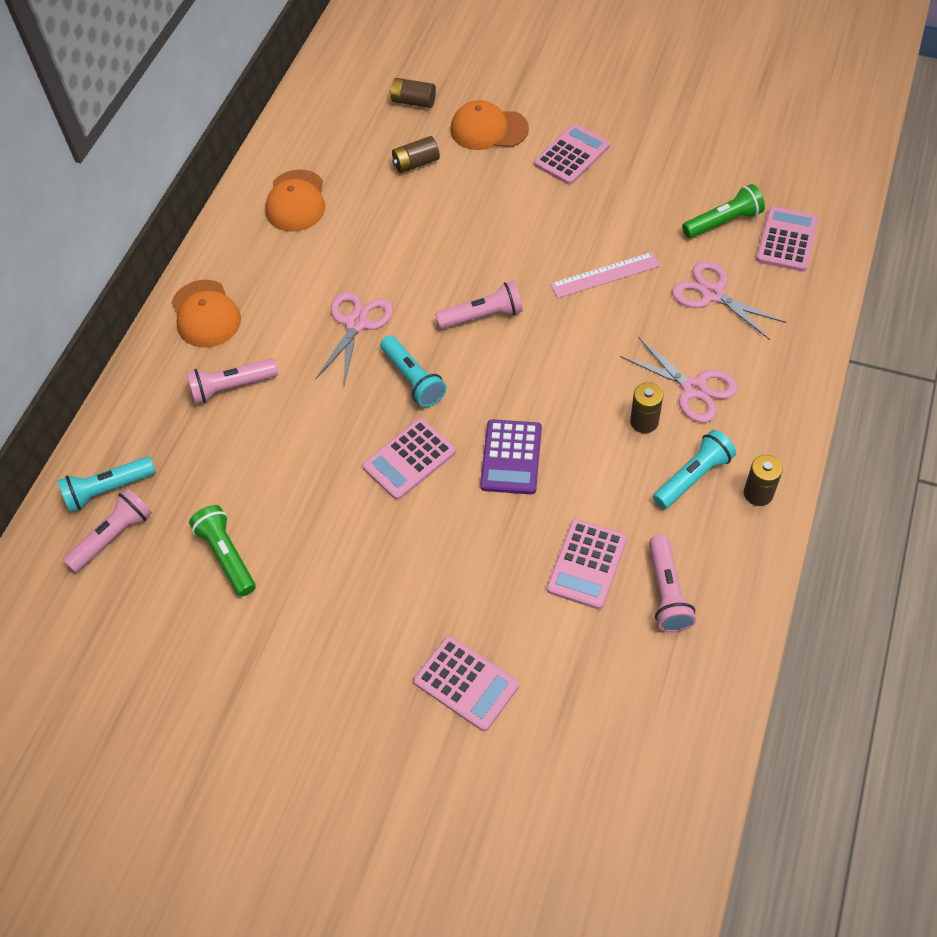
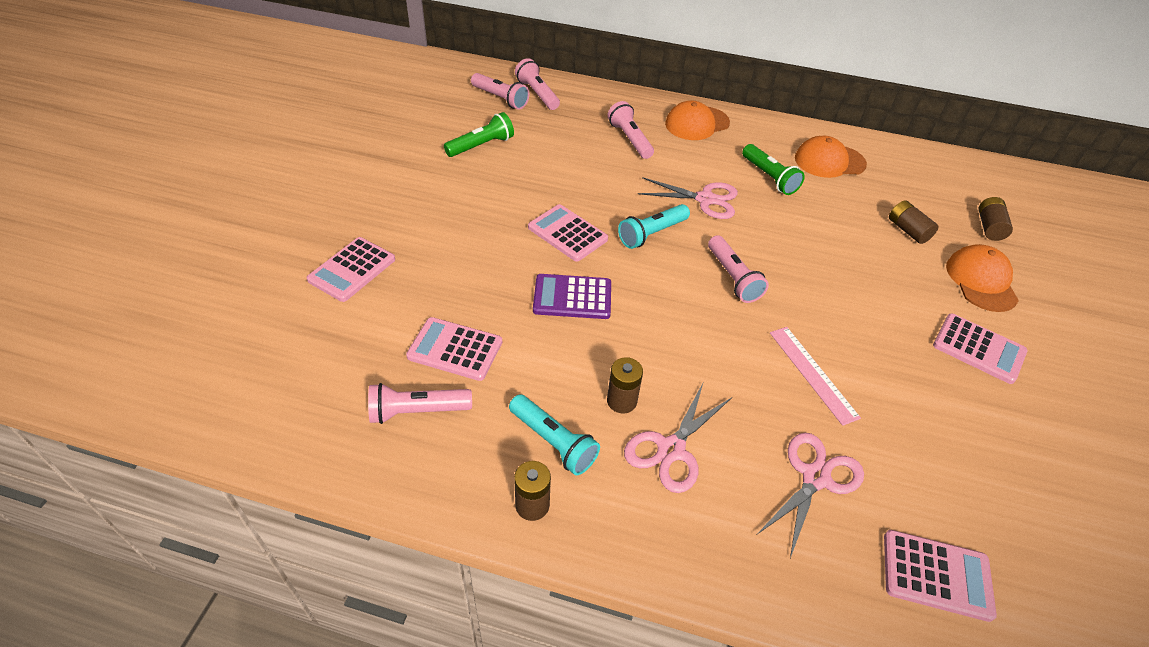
camera: 80 degrees right, 10 degrees down
(108, 490) = (537, 94): turquoise flashlight -> pink flashlight
(723, 222) = (938, 498): green flashlight -> green flashlight (769, 177)

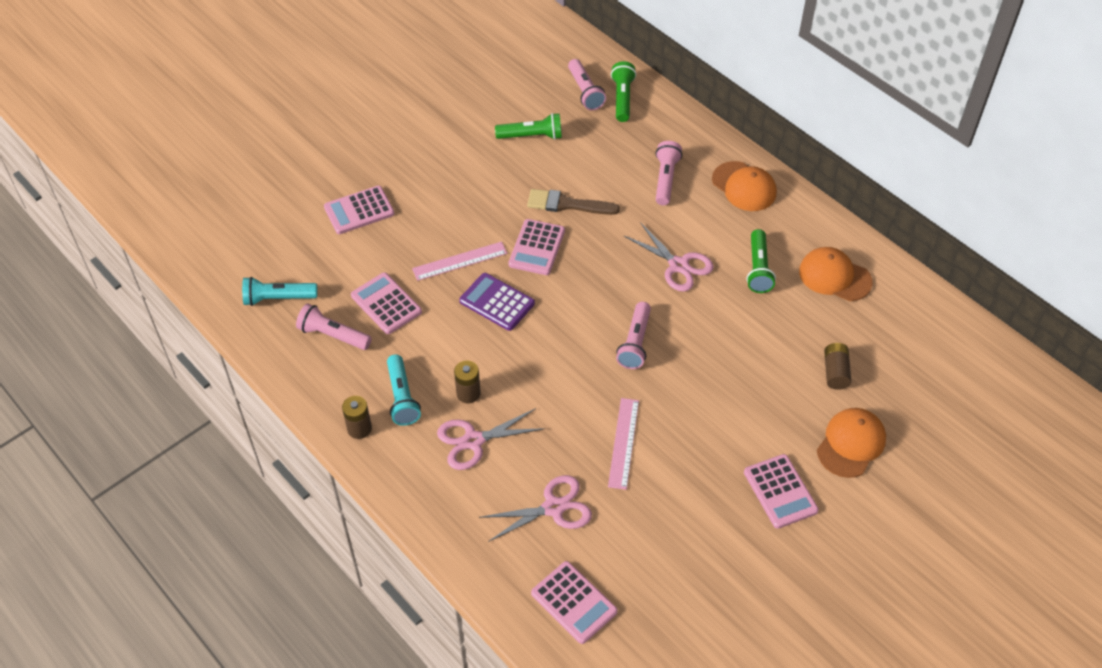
camera: 35 degrees right, 5 degrees up
(502, 275) = (460, 261): none -> pink ruler
(537, 94) = (622, 98): pink flashlight -> green flashlight
(563, 187) = (567, 204): none -> brown brush
(567, 233) = (536, 248): pink calculator -> pink calculator turned 150 degrees counterclockwise
(652, 234) = (604, 277): turquoise flashlight -> turquoise flashlight (278, 298)
(697, 123) = (744, 186): orange cap -> orange cap turned 135 degrees counterclockwise
(989, 227) = (920, 404): brown battery -> none

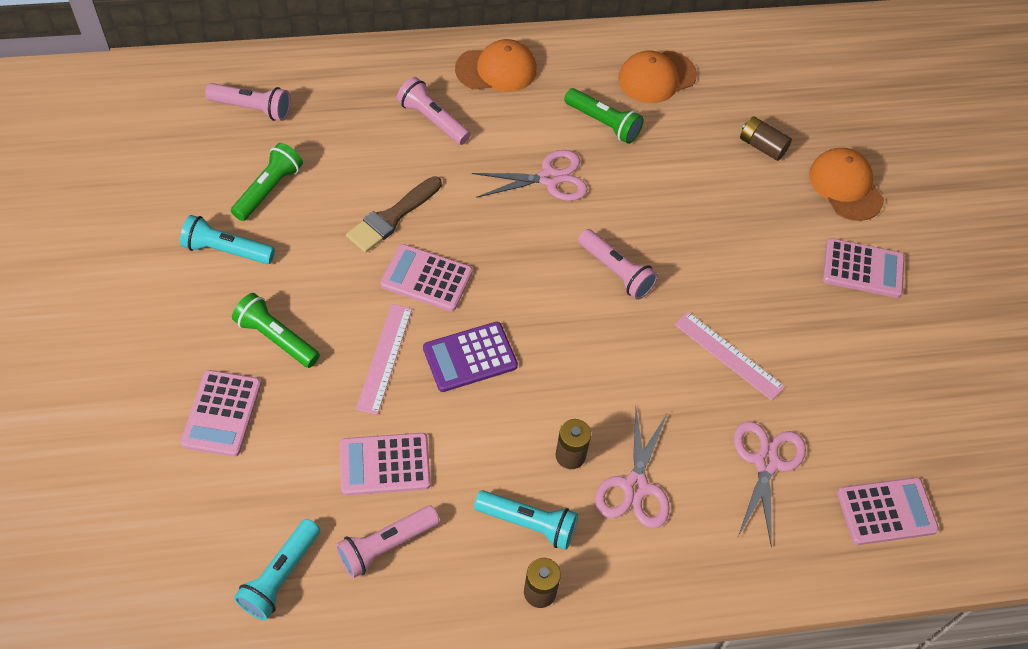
camera: 60 degrees left, 5 degrees up
(470, 145) = (227, 250): none -> turquoise flashlight
(536, 248) = (426, 278): pink calculator -> pink calculator turned 150 degrees clockwise
(622, 98) = (293, 85): green flashlight -> green flashlight (276, 338)

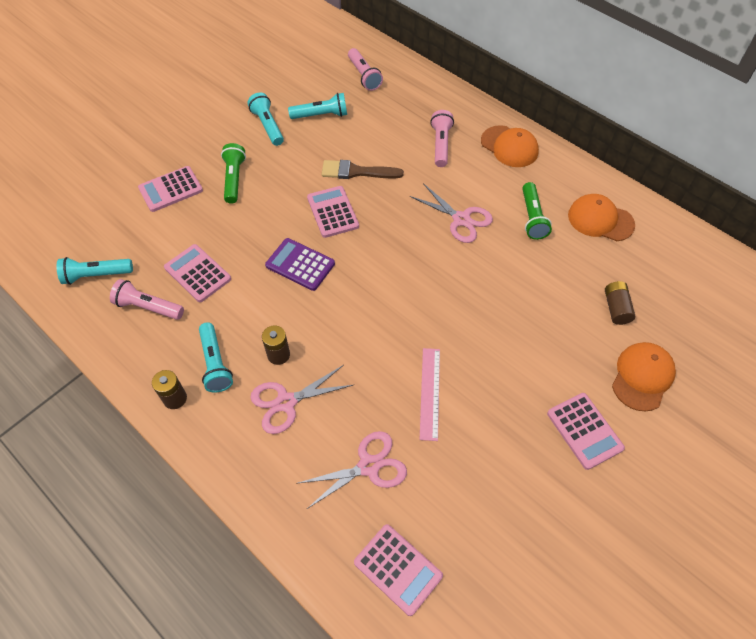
camera: 55 degrees right, 0 degrees up
(269, 190) = (321, 115): green flashlight -> turquoise flashlight
(384, 358) = (264, 229): pink ruler -> none
(616, 271) = (430, 294): pink flashlight -> none

